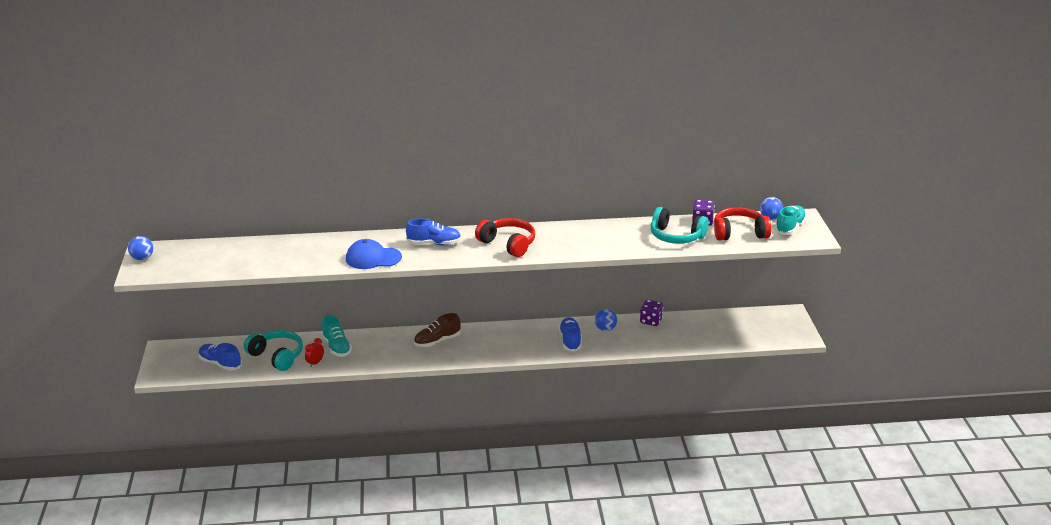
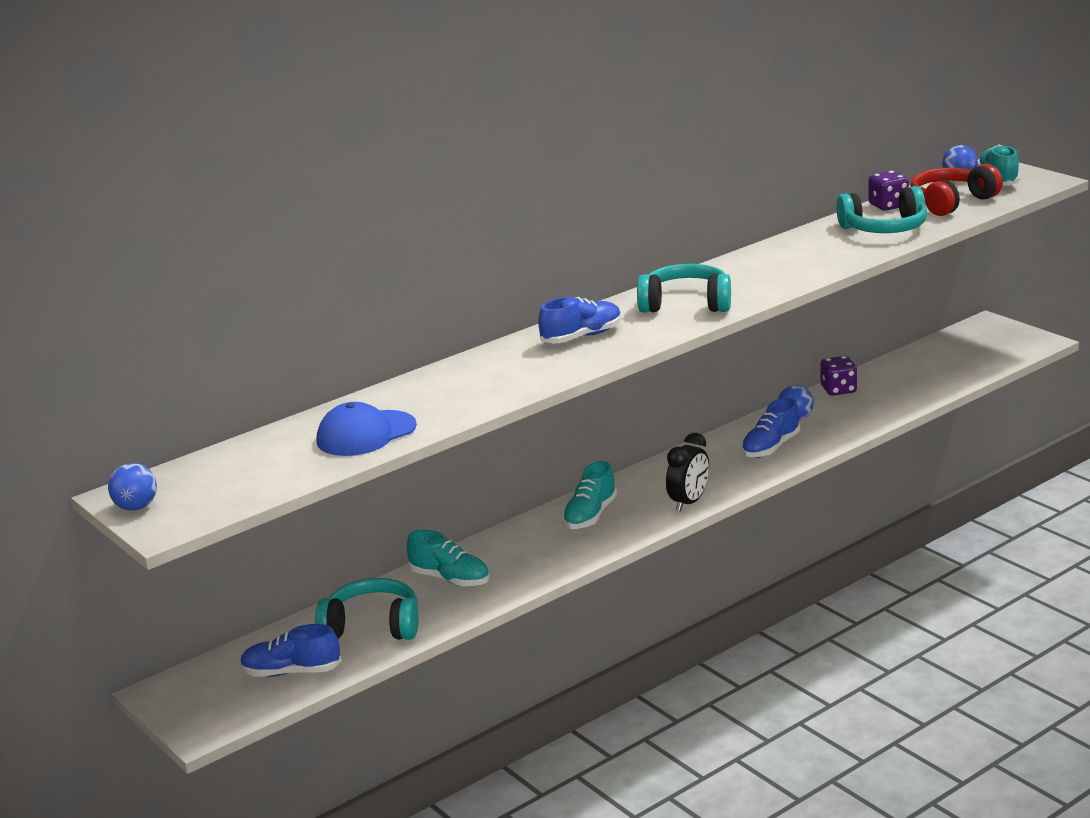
camera: 30 degrees left, 5 degrees down
(315, 363) = (447, 610): red clock -> none
(373, 258) = (522, 380): blue cap -> blue cap (366, 434)
(437, 341) = (590, 515): brown shoe -> turquoise shoe
(490, 355) = (689, 502): none -> black clock
(508, 244) = (686, 304): red headphones -> turquoise headphones
(570, 341) = (770, 447): blue shoe -> blue shoe turned 105 degrees counterclockwise

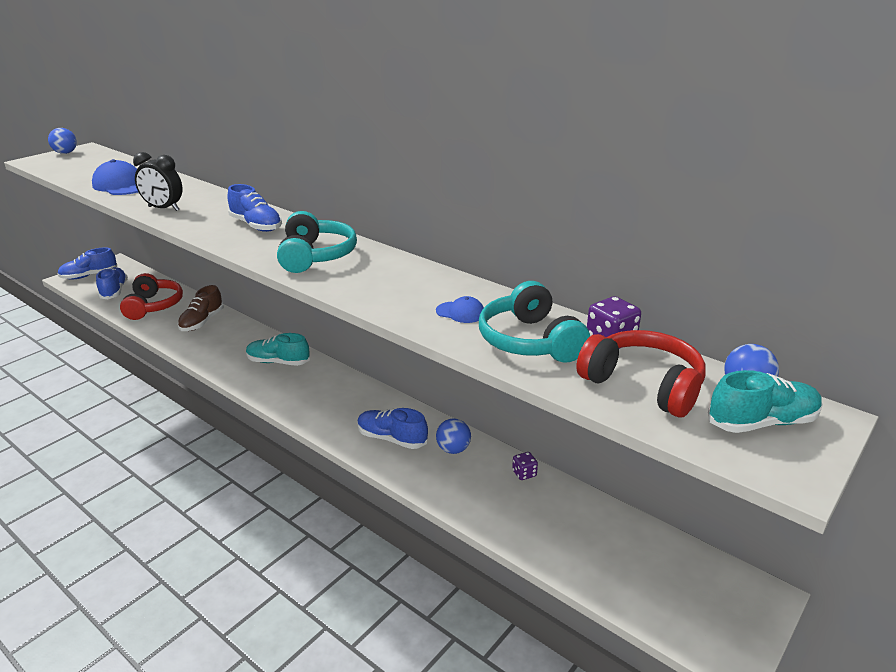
camera: 75 degrees right, 5 degrees up
(206, 709) = (89, 276): none -> blue shoe
(372, 626) = (153, 306): turquoise headphones -> red headphones
(450, 579) = (202, 322): turquoise shoe -> brown shoe
(689, 502) = (292, 404): black clock -> black clock (163, 208)
(830, 248) = (460, 312): none -> blue cap
(838, 390) = (524, 473): purple dice -> purple dice, size x0.62

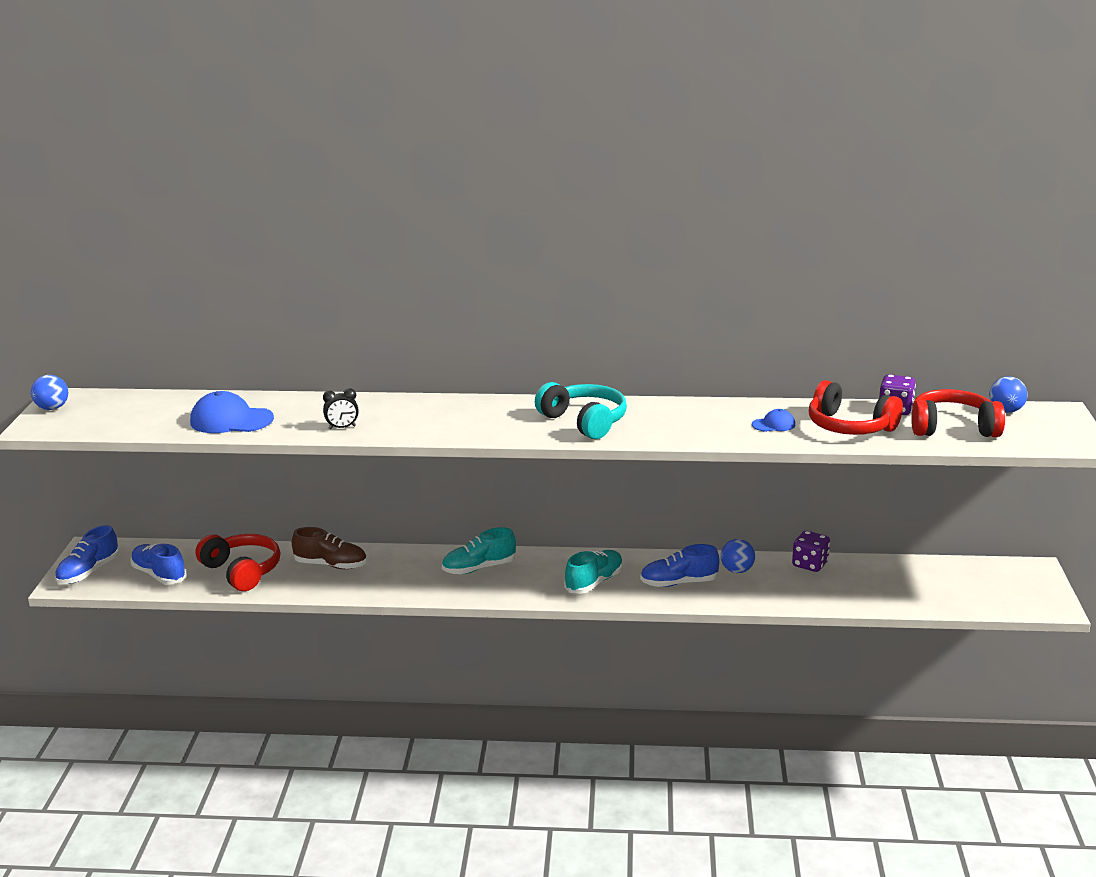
camera: 35 degrees left, 5 degrees down
(163, 208) = (342, 427): black clock -> black clock, size x0.63
(202, 322) = (331, 565): brown shoe -> brown shoe turned 60 degrees counterclockwise
(256, 226) = (473, 414): blue shoe -> none
(524, 473) = (810, 564): purple dice -> purple dice, size x1.62
(529, 341) = (849, 427): turquoise headphones -> red headphones
(762, 422) = (1037, 425): turquoise shoe -> turquoise shoe (594, 582)

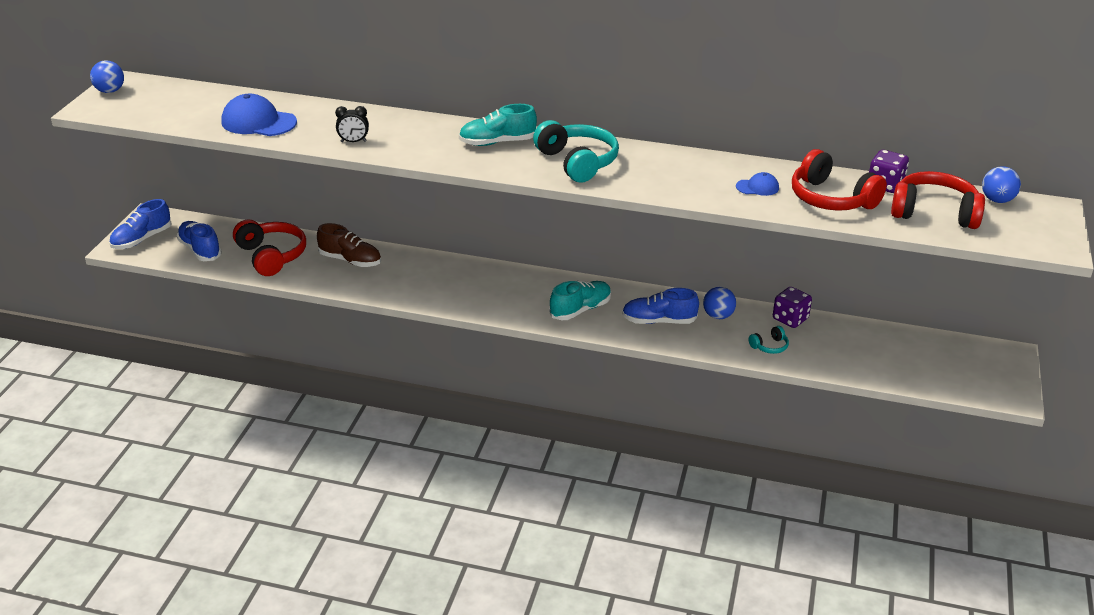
camera: 10 degrees right, 10 degrees up
(479, 568) = (480, 281): turquoise shoe -> turquoise shoe (497, 142)
(799, 592) = (769, 346): none -> turquoise headphones

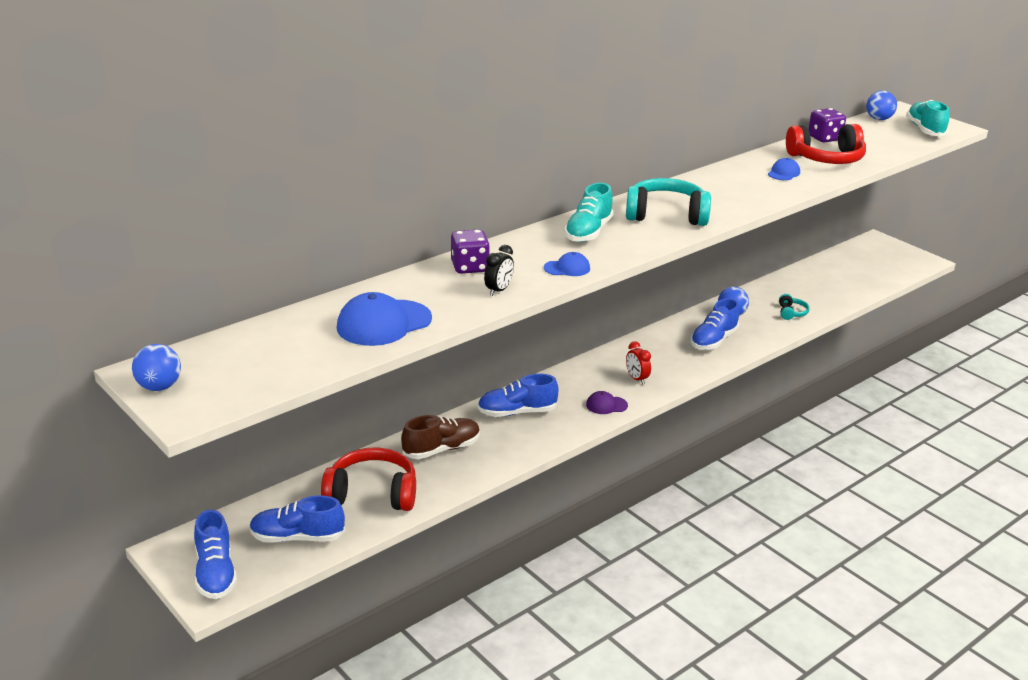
camera: 55 degrees left, 5 degrees down
(422, 153) = (567, 268): none -> blue cap
(432, 271) = (517, 412): none -> blue shoe
(488, 305) = (606, 405): none -> purple cap
(545, 305) = (636, 379): none -> red clock
(580, 310) = (661, 366): turquoise shoe -> turquoise shoe (925, 130)
(790, 319) = (764, 291): purple dice -> purple dice (469, 267)
(934, 213) = (878, 140): red headphones -> none

